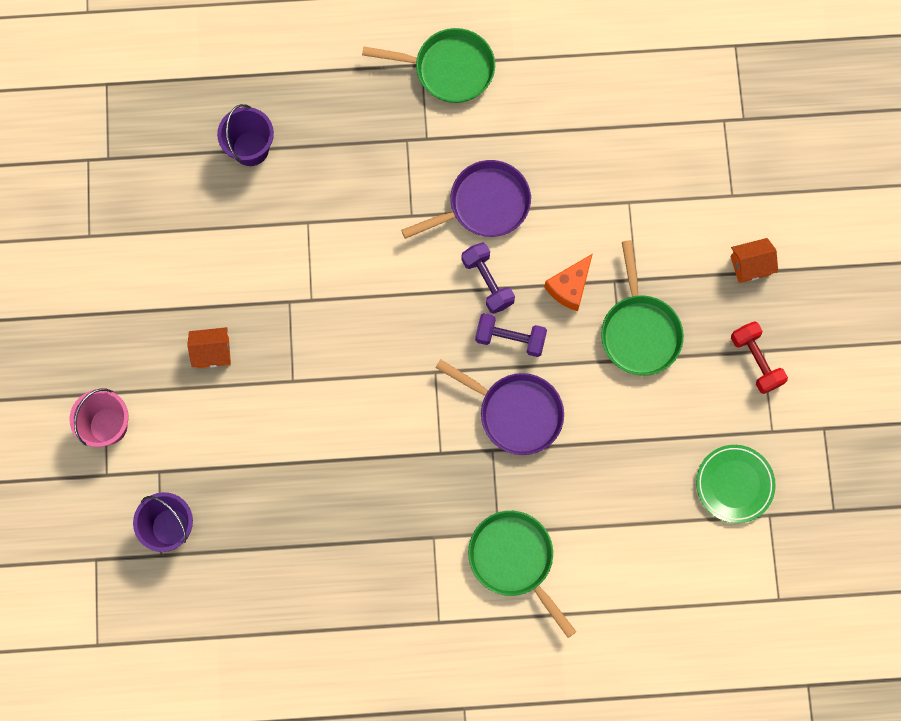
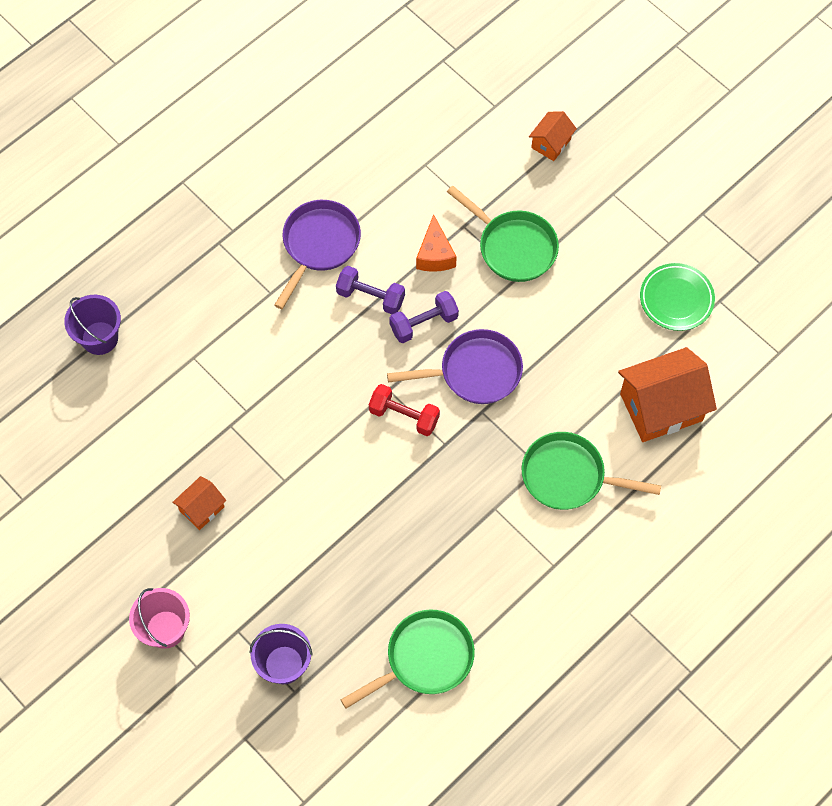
camera: 40 degrees left, 10 degrees down
(448, 69) = (206, 170): green pan -> green pan (424, 658)
(639, 564) = (661, 407): none -> orange house
(756, 361) = (614, 204): red dumbbell -> red dumbbell (404, 416)

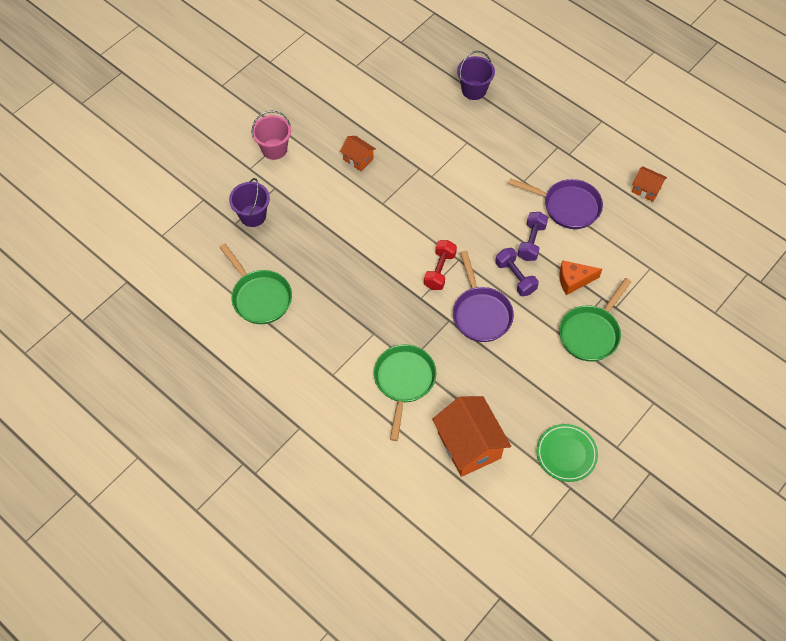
camera: 85 degrees right, 5 degrees down
(551, 143) = (690, 354): orange house -> orange house (646, 189)

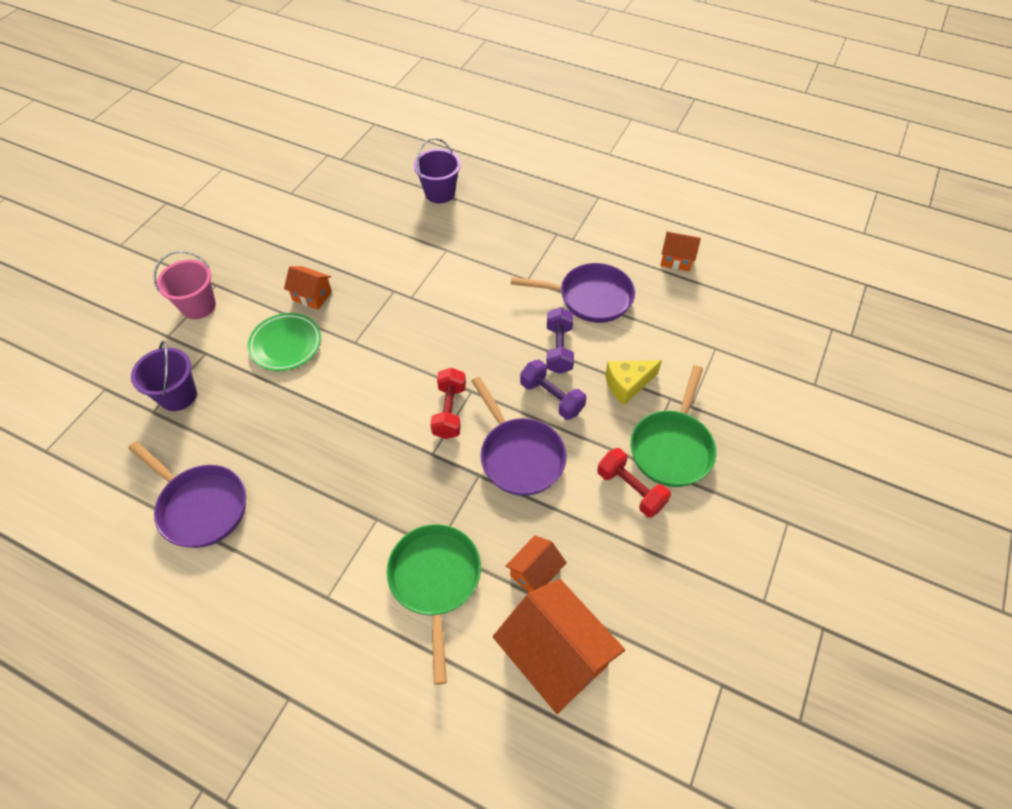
camera: 15 degrees left, 5 degrees down
(259, 297) = (200, 506): green pan -> purple pan
(470, 392) = (535, 573): none -> orange house
(551, 354) = (630, 489): none -> red dumbbell
(566, 454) = (698, 632): green plate -> green plate (286, 344)
(574, 280) = (627, 385): orange cheese -> yellow cheese

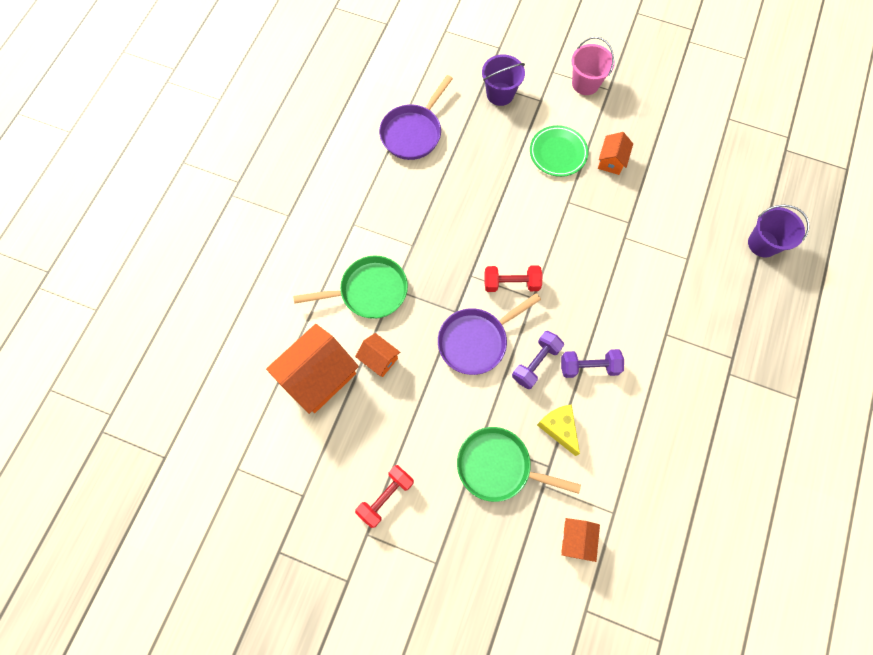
camera: 85 degrees right, 15 degrees up
(590, 297) = (655, 393): purple pan -> none
(630, 489) = (454, 430): red dumbbell -> red dumbbell (386, 497)
(676, 260) = (724, 479): orange house -> orange house (576, 539)

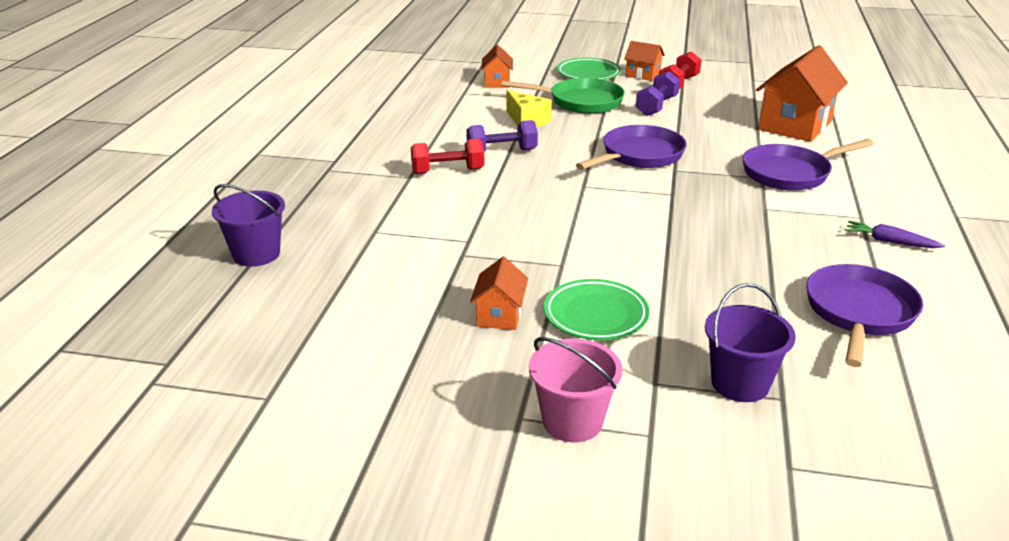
camera: 170 degrees right, 40 degrees down
(353, 193) = (889, 242): none -> purple carrot
(369, 291) = (790, 173): green pan -> purple pan
(379, 359) = (740, 138): orange house -> orange house (643, 75)
(472, 548) = (588, 73): none -> green plate
(511, 283) = (616, 193): red dumbbell -> red dumbbell (448, 171)
(535, 363) = (564, 149): purple dumbbell -> purple dumbbell (656, 106)

